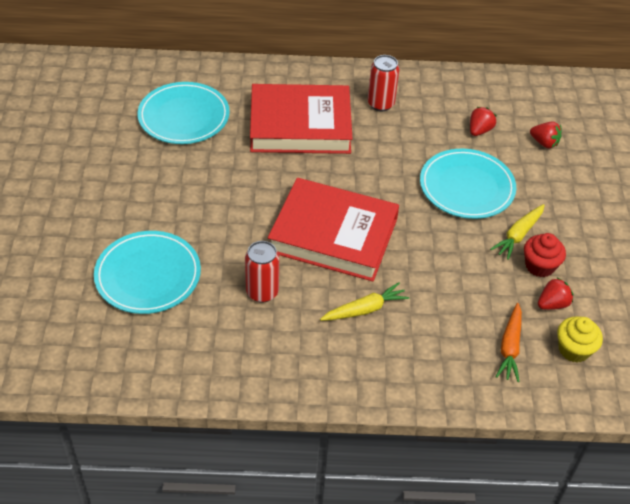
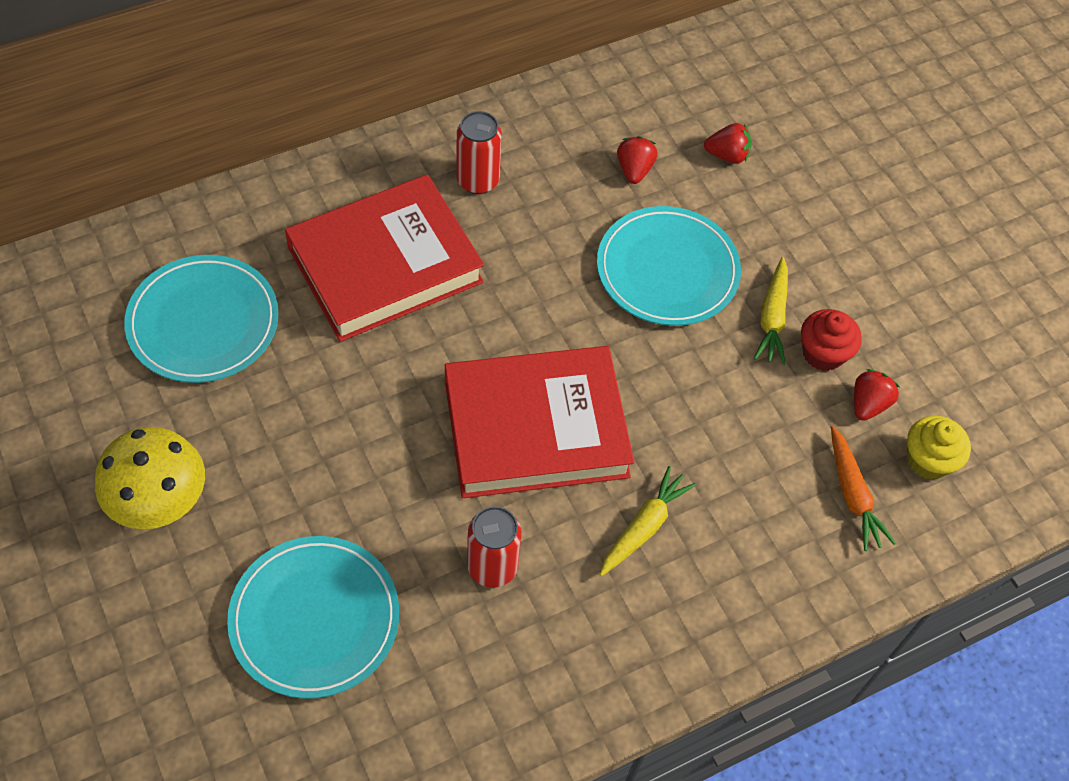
camera: 30 degrees left, 10 degrees up
(106, 187) = (159, 499): none -> yellow mushroom

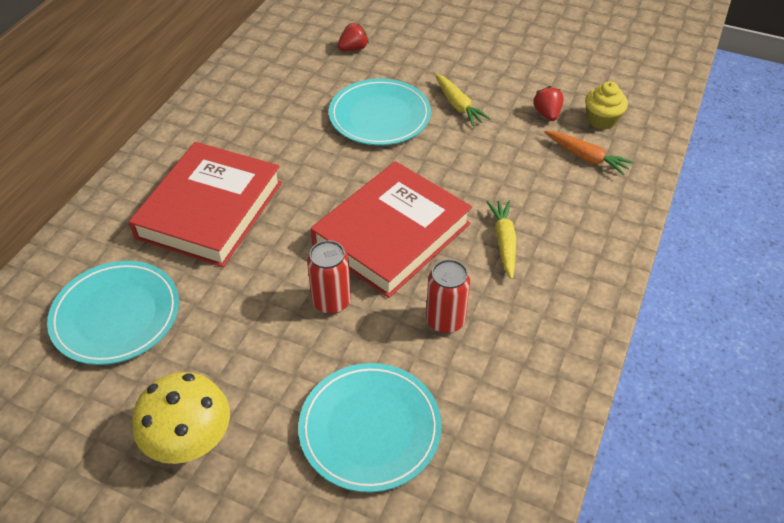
camera: 35 degrees left, 10 degrees down
(478, 180) = (224, 136): red can -> red can (331, 302)
(634, 170) = (310, 82): red strawberry -> none
(823, 353) = (500, 105): red cupcake -> none

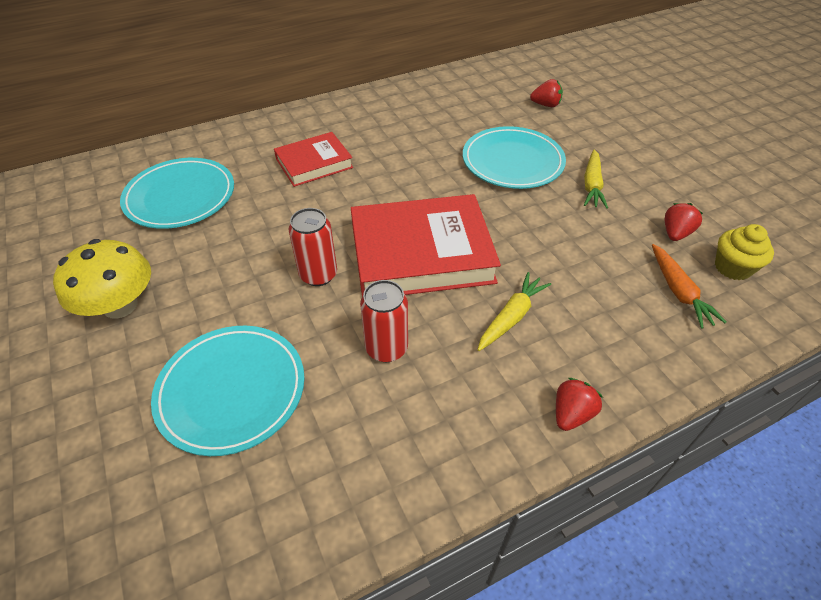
camera: 40 degrees right, 0 degrees up
(210, 210) = (314, 163): red book -> red book, size x0.57
(601, 282) = (571, 414): none -> red strawberry

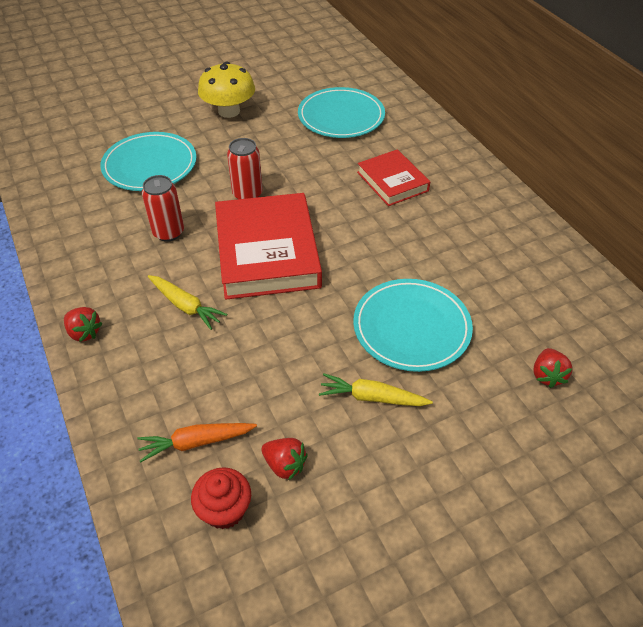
camera: 90 degrees right, 0 degrees up
(732, 267) = (224, 509): yellow cupcake -> red cupcake

